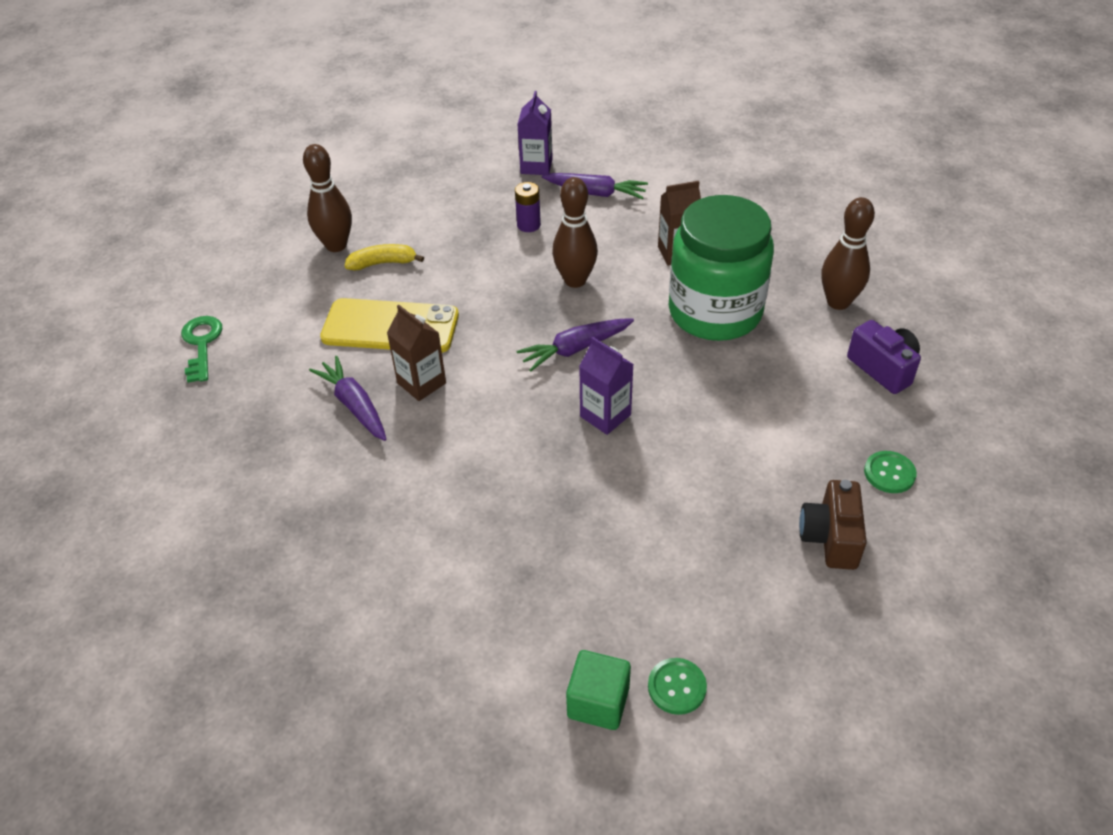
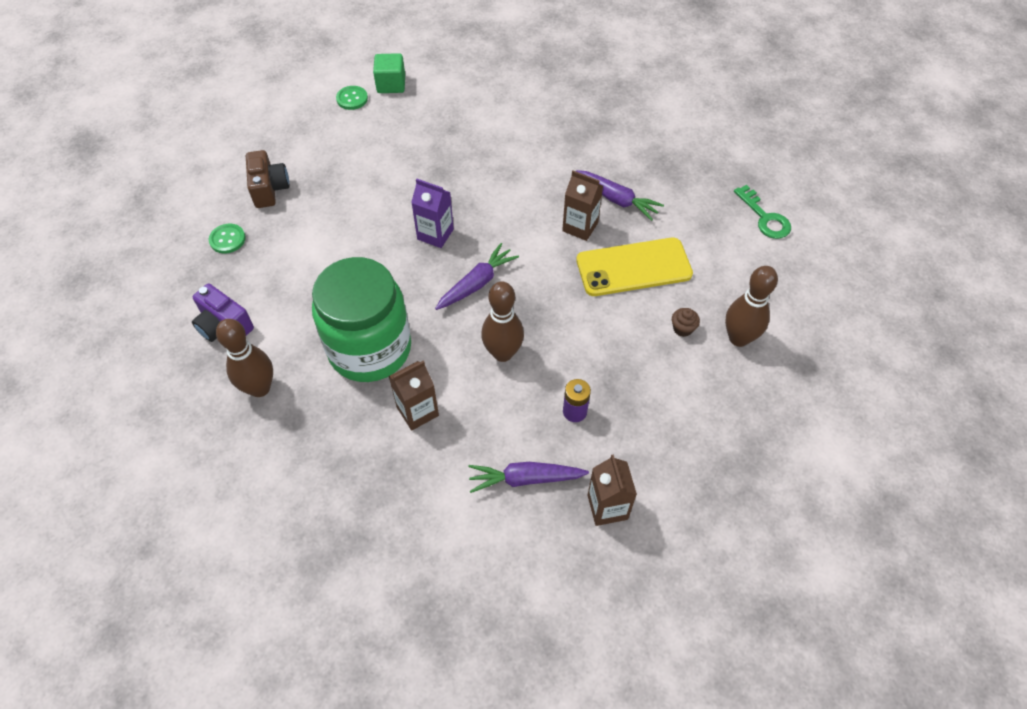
camera: 160 degrees right, 10 degrees up
(383, 263) = (682, 329): yellow banana -> brown cupcake
(536, 166) = (607, 507): purple carton -> brown carton

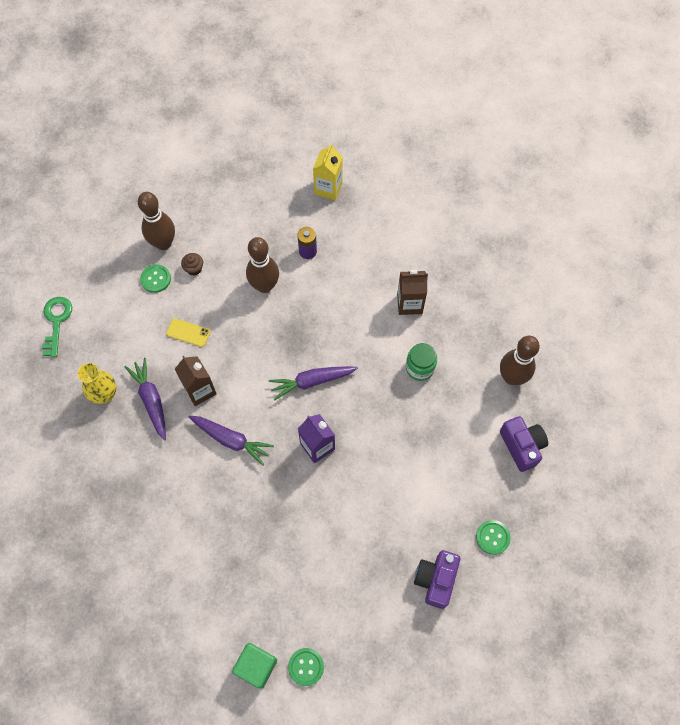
camera: 150 degrees left, 10 degrees up
(269, 189) = (435, 580): brown camera -> purple camera
(370, 349) = (420, 368): green jar -> green jar, size x0.42
(503, 353) = (328, 315): brown bowling pin -> brown bowling pin (264, 286)
(525, 479) = (366, 227): purple carrot -> purple carrot (231, 440)
(607, 507) = (328, 188): brown carton -> yellow carton
(633, 267) = (188, 332): yellow phone -> yellow phone, size x0.44
(662, 185) = (105, 394): none -> yellow vase
(711, 299) = (155, 279): none -> green button

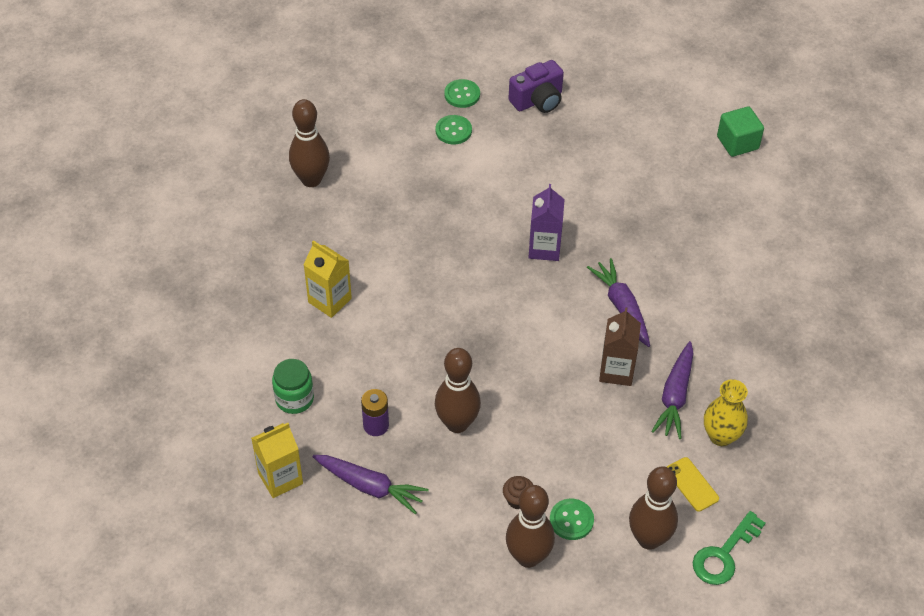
camera: 140 degrees left, 15 degrees down
(105, 300) = (649, 539): none -> brown bowling pin
(188, 332) = (582, 435): yellow phone -> yellow phone (691, 484)
(306, 667) = (696, 118): green button -> green button (453, 131)
(312, 381) = (497, 301): purple carrot -> purple carrot (370, 486)
(409, 303) = (329, 300): brown carton -> yellow carton
(420, 368) = (383, 242): green jar -> green jar (294, 399)
(521, 446) = (365, 130): purple camera -> none

